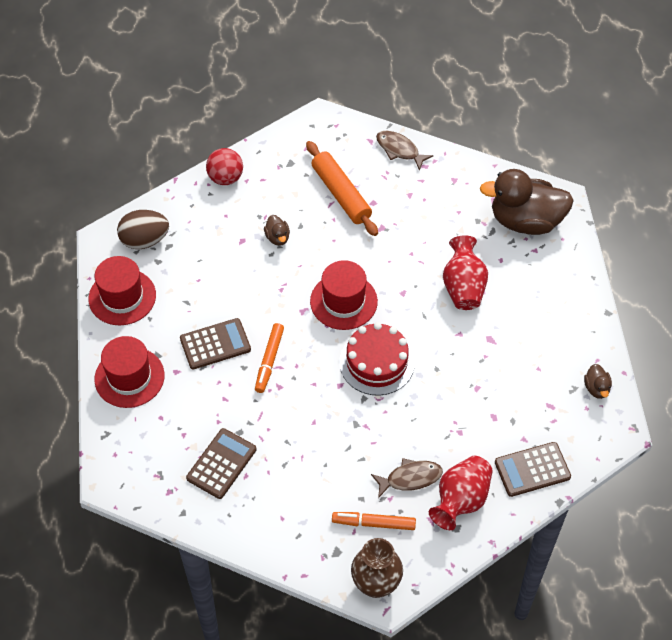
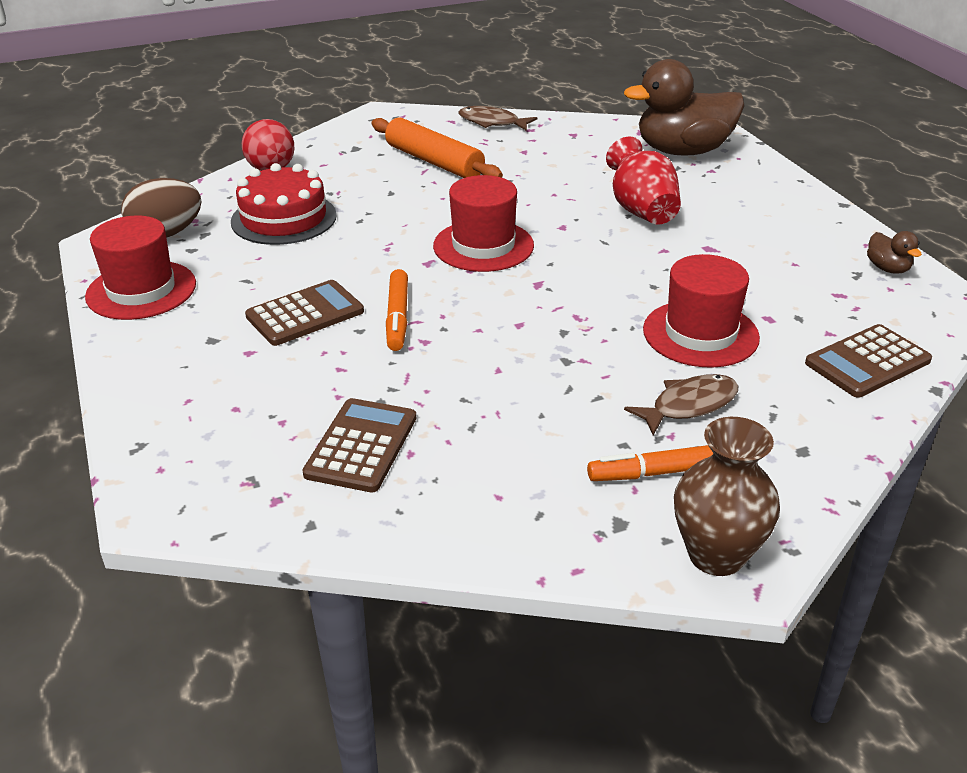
camera: 15 degrees left, 20 degrees down
(129, 377) = (169, 371): red hat -> red hat (700, 334)
(277, 237) = (363, 206): brown duck -> none
(377, 362) = (563, 293): red cake -> red cake (284, 218)
(461, 500) = (786, 416): red vase -> none

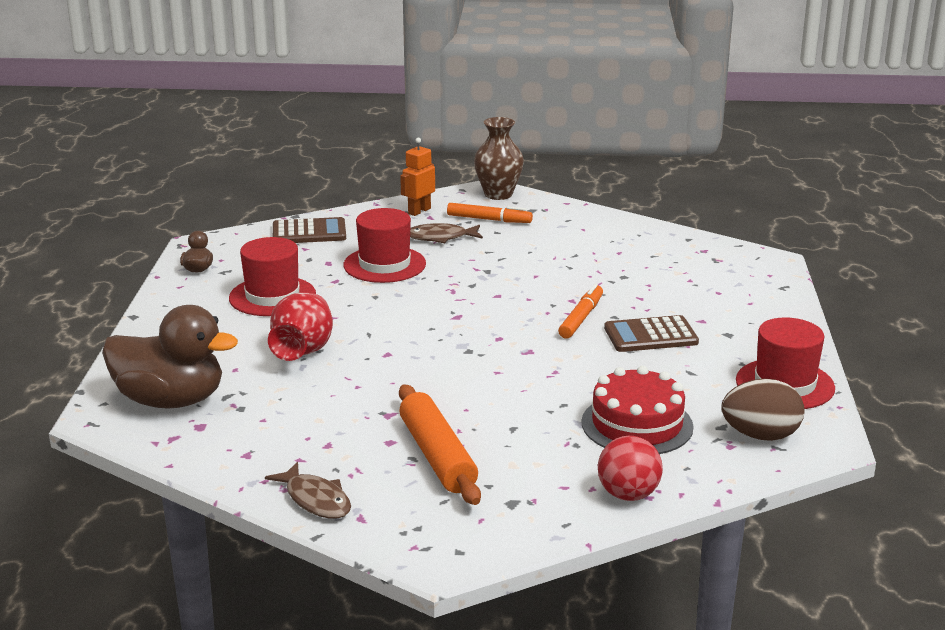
camera: 155 degrees left, 10 degrees down
(361, 446) = (645, 260): brown calculator -> none
(483, 246) = (471, 353): red hat -> red hat (272, 296)
(788, 459) = (419, 211): none -> orange robot

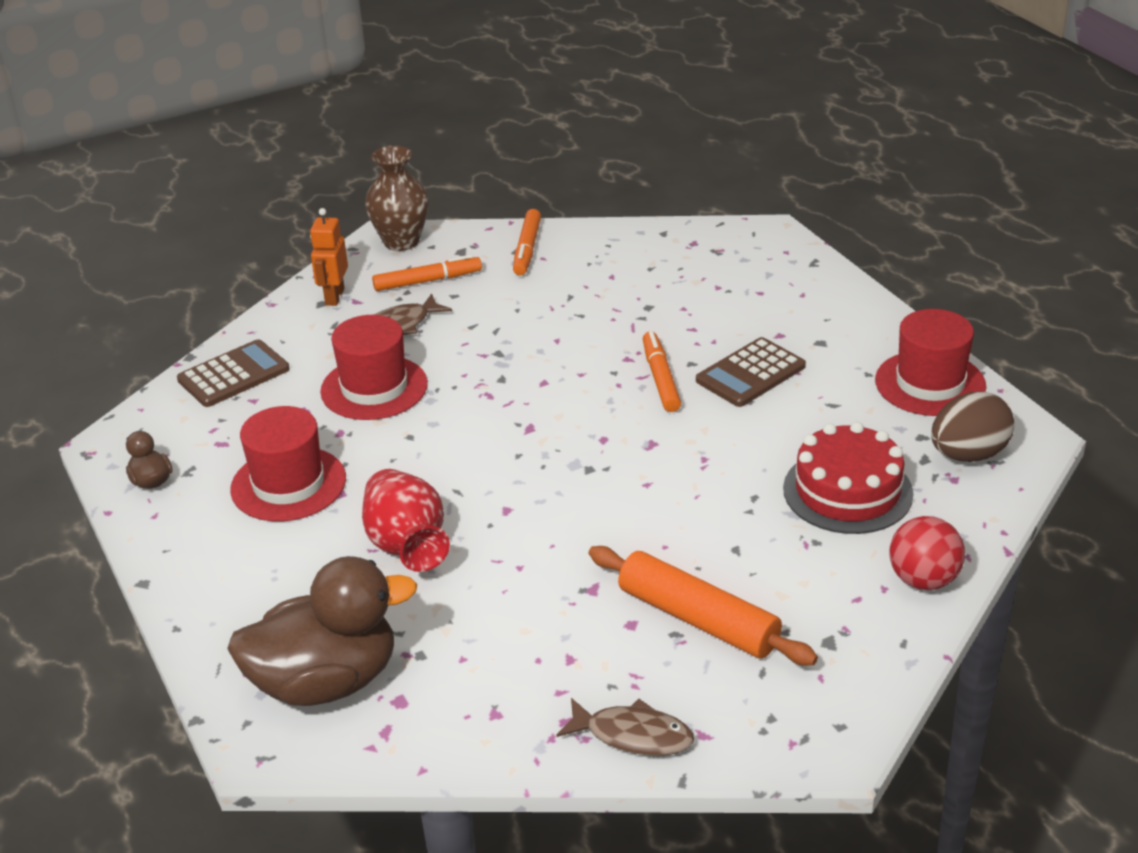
camera: 30 degrees left, 10 degrees up
(578, 221) = (527, 249): none -> orange marker

